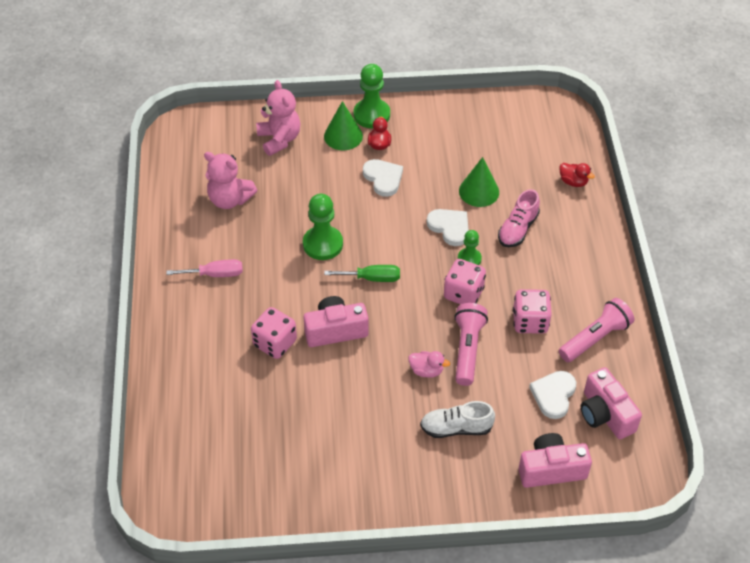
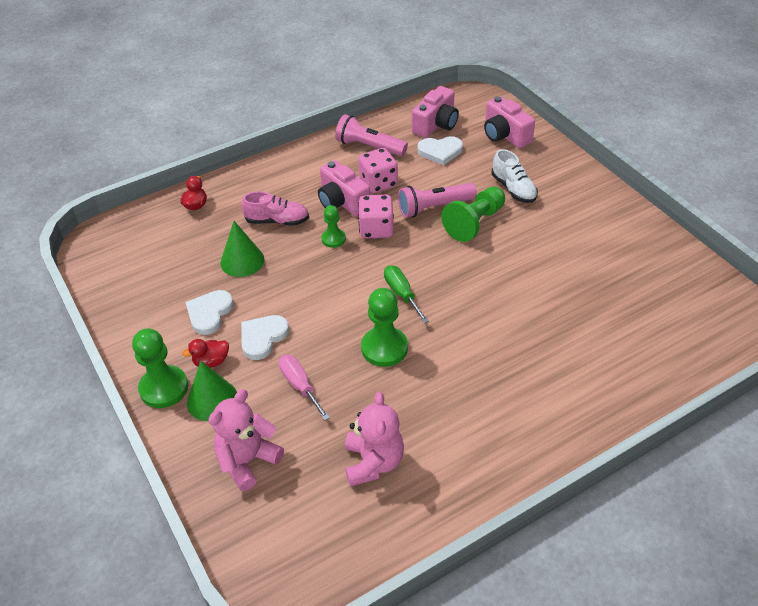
camera: 115 degrees left, 5 degrees down
(215, 274) = (486, 420): pink screwdriver -> pink screwdriver (300, 386)
(275, 343) = (529, 330): pink dice -> none
(335, 331) = (481, 294): pink camera -> pink camera (342, 202)
(426, 371) = (474, 223): pink duck -> green pawn
(449, 227) = (302, 264): white heart -> white heart (209, 313)

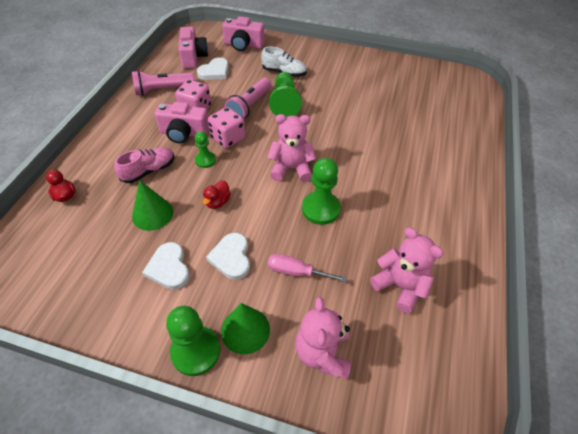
camera: 45 degrees left, 5 degrees up
(211, 361) = (212, 302): red duck -> red duck (217, 202)
(402, 294) = (291, 169): green screwdriver -> pink teddy bear

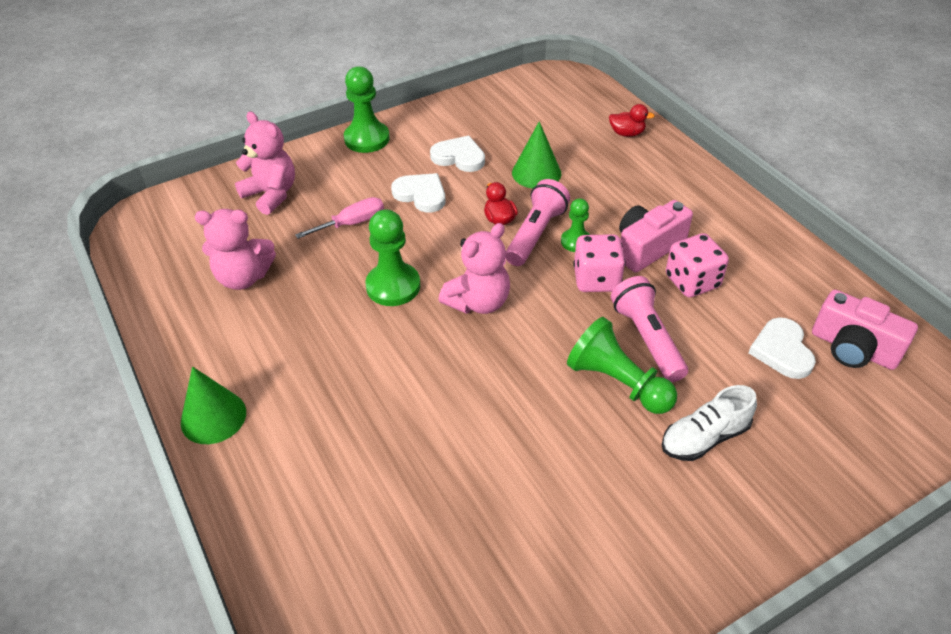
camera: 135 degrees right, 5 degrees down
(149, 171) = (605, 195): pink shoe -> none
(163, 90) = (773, 272): pink flashlight -> pink flashlight (535, 234)
(243, 45) = (851, 439): pink camera -> none
(245, 330) = (346, 168): green cone -> green cone (213, 417)

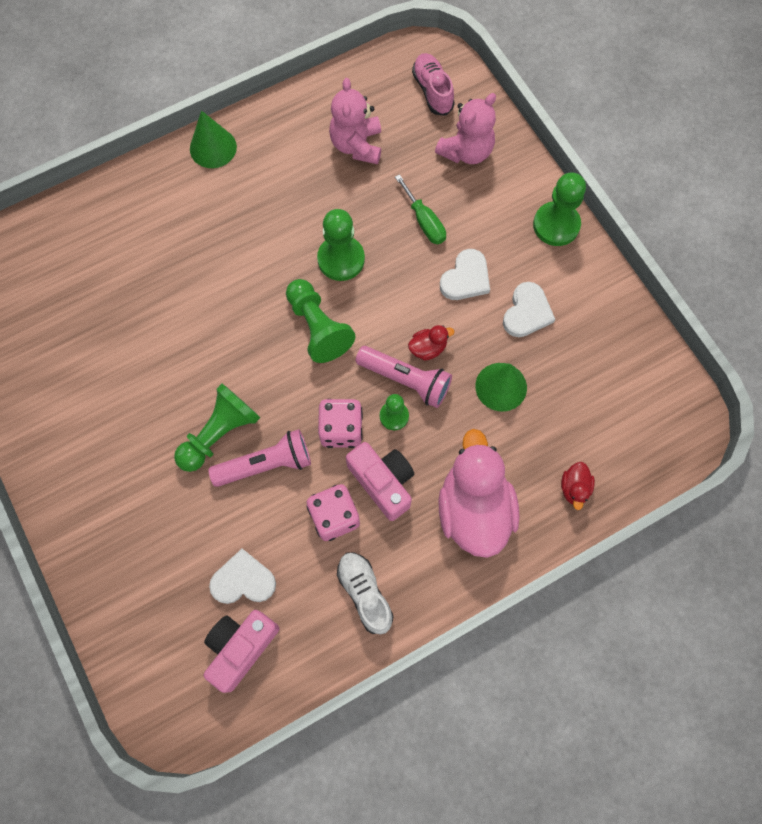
camera: 90 degrees right, 25 degrees up
(186, 219) = (432, 91): none -> pink shoe
(352, 223) = (424, 221): pink screwdriver -> green screwdriver
(478, 302) = (318, 327): pink teddy bear -> green pawn
(660, 189) = (474, 509): none -> pink duck
(704, 437) = (158, 493): white shoe -> white shoe (365, 593)

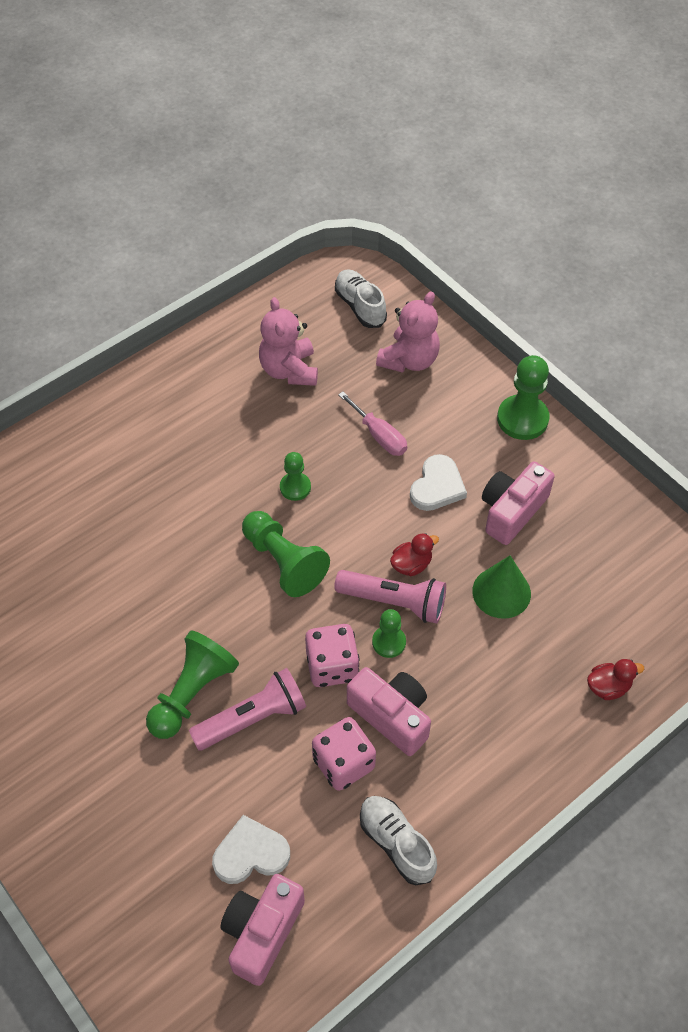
camera: 10 degrees left, 15 degrees down
(213, 148) = (130, 394): green cone -> none
(341, 259) = (295, 487): green pawn -> green pawn, size x0.59
(424, 221) = (379, 436): green screwdriver -> pink screwdriver
(432, 91) = (360, 306): pink shoe -> white shoe
(474, 509) = (501, 728): pink duck -> none
(527, 312) = (512, 511): white heart -> pink camera
(574, 488) = (608, 687): red duck -> red duck turned 105 degrees counterclockwise

